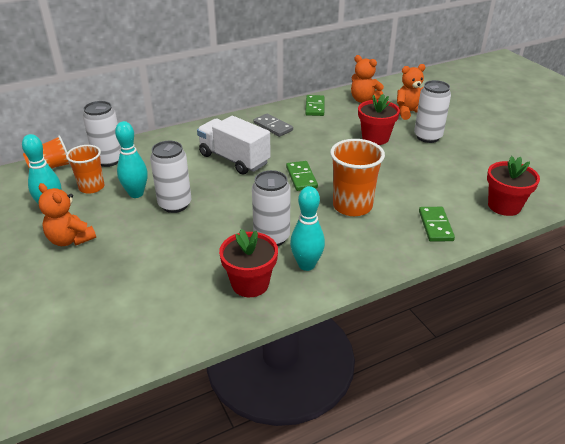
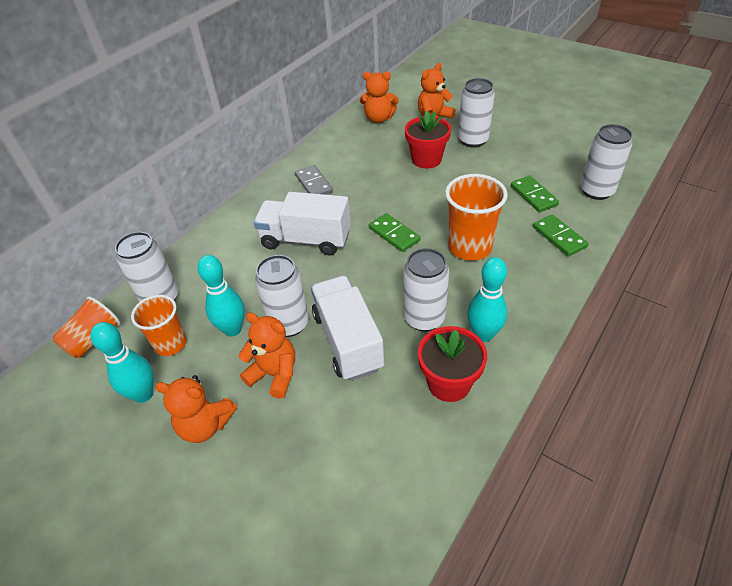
camera: 25 degrees left, 10 degrees up
(138, 229) = (274, 374): none -> orange teddy bear
(204, 230) = (347, 341): none -> white truck
(273, 127) = (314, 184): grey domino -> grey domino turned 45 degrees clockwise
(314, 107) = (337, 144): green domino -> green domino (533, 196)
(504, 206) = (596, 191): red flower pot -> white can

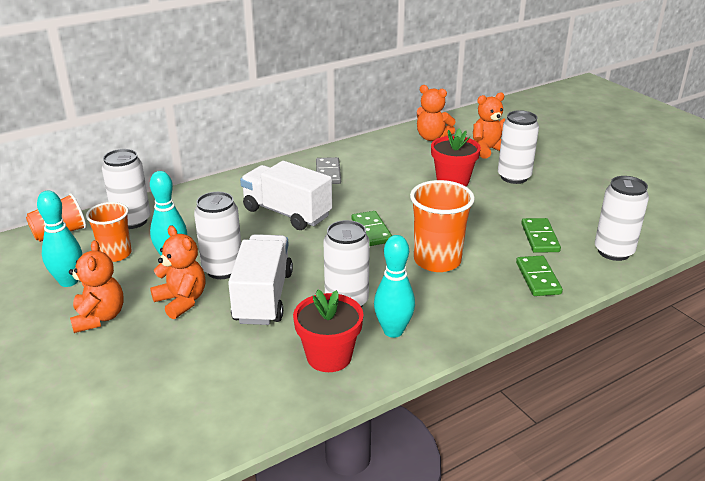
camera: 20 degrees right, 15 degrees down
(205, 425) = (99, 317): orange teddy bear -> orange teddy bear turned 135 degrees counterclockwise

